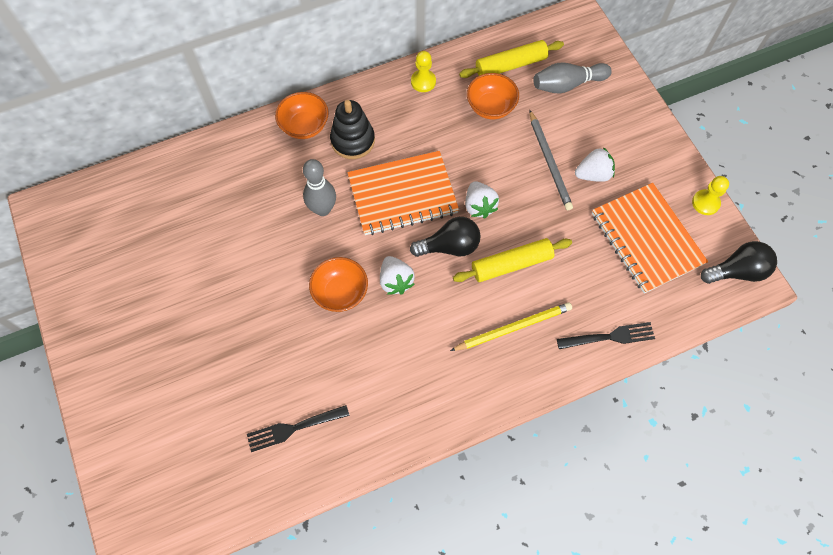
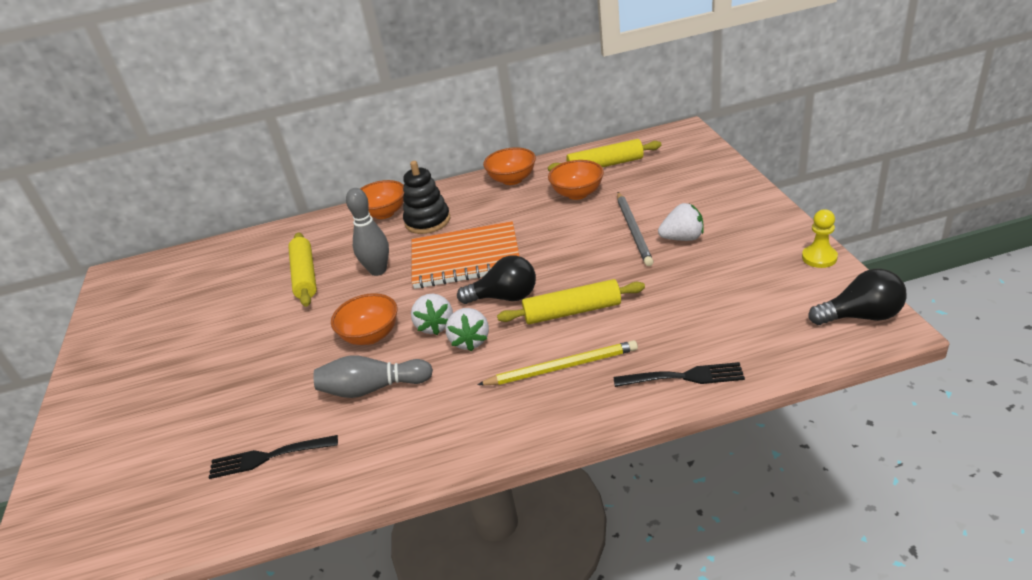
camera: 15 degrees right, 30 degrees down
(252, 215) = (305, 276): none -> yellow rolling pin
(423, 82) = (512, 179): yellow pawn -> orange bowl
(479, 206) = (546, 265): white strawberry -> white strawberry (470, 341)
(567, 85) = (663, 175): grey bowling pin -> grey bowling pin (373, 388)
(646, 239) = (741, 289): orange notebook -> none

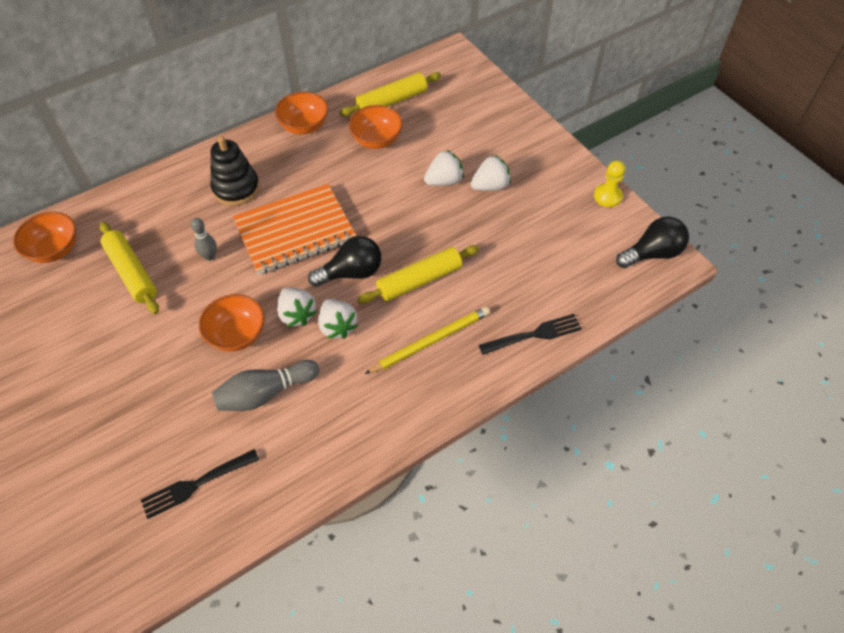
camera: 25 degrees left, 20 degrees up
(378, 270) = (210, 256): grey bowling pin -> grey bowling pin, size x0.60
(384, 213) = (183, 182): orange bowl -> orange bowl (55, 250)
(633, 230) = (444, 181): grey pencil -> white strawberry

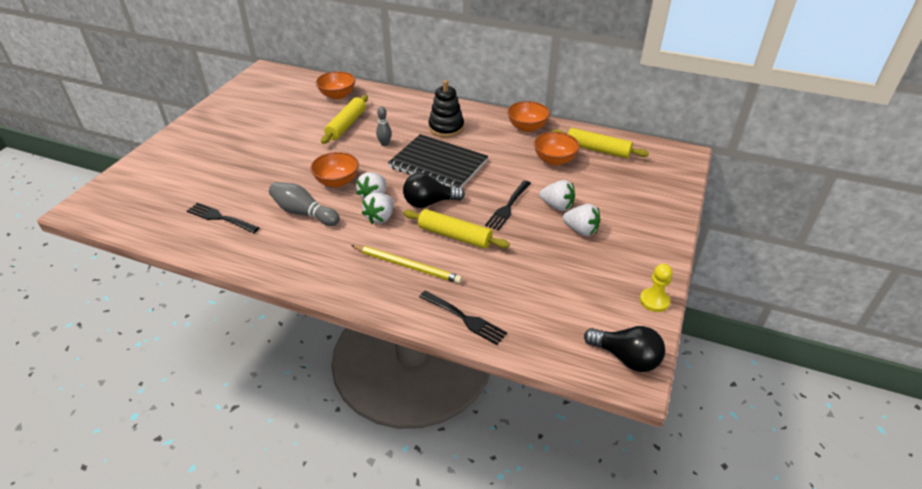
camera: 55 degrees right, 15 degrees down
(295, 231) = (438, 164): orange notebook -> black notebook
(351, 273) = (429, 203): black light bulb -> black light bulb turned 135 degrees clockwise
(413, 215) = (508, 206): none -> black fork

